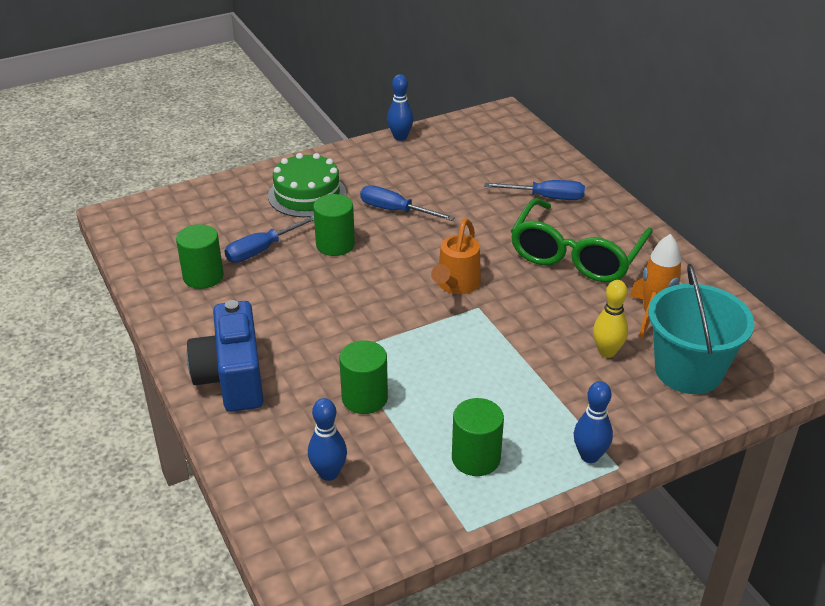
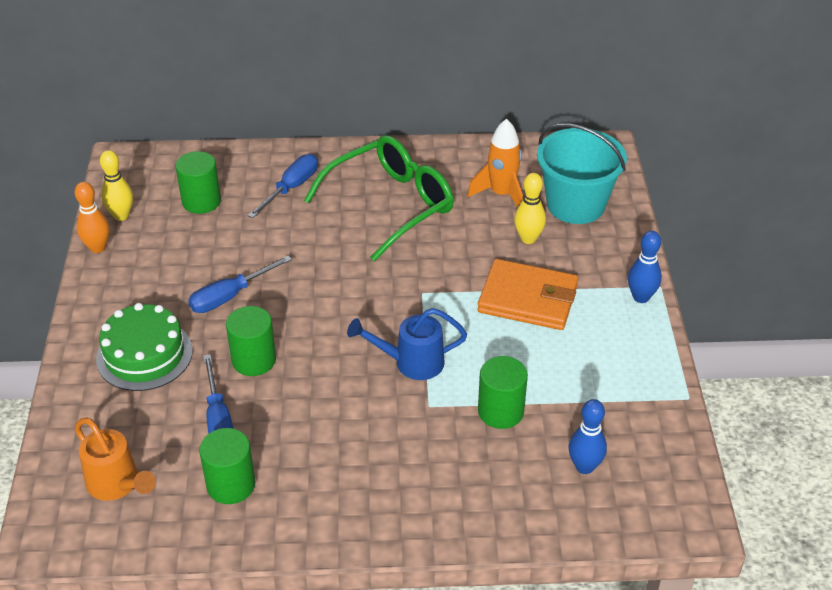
camera: 65 degrees left, 5 degrees up
(232, 378) = (416, 503): blue camera -> none
(388, 327) = (411, 362): none -> blue watering can
(400, 137) = (98, 247): blue bowling pin -> orange bowling pin
(442, 134) = (121, 216): none -> yellow bowling pin
(456, 285) = (380, 295): orange watering can -> orange watering can (117, 485)
(476, 458) = (612, 364): green cylinder -> green cylinder (201, 201)
(522, 375) = (527, 299): none -> orange wallet
(576, 255) = (391, 204): green glasses -> green glasses turned 90 degrees counterclockwise

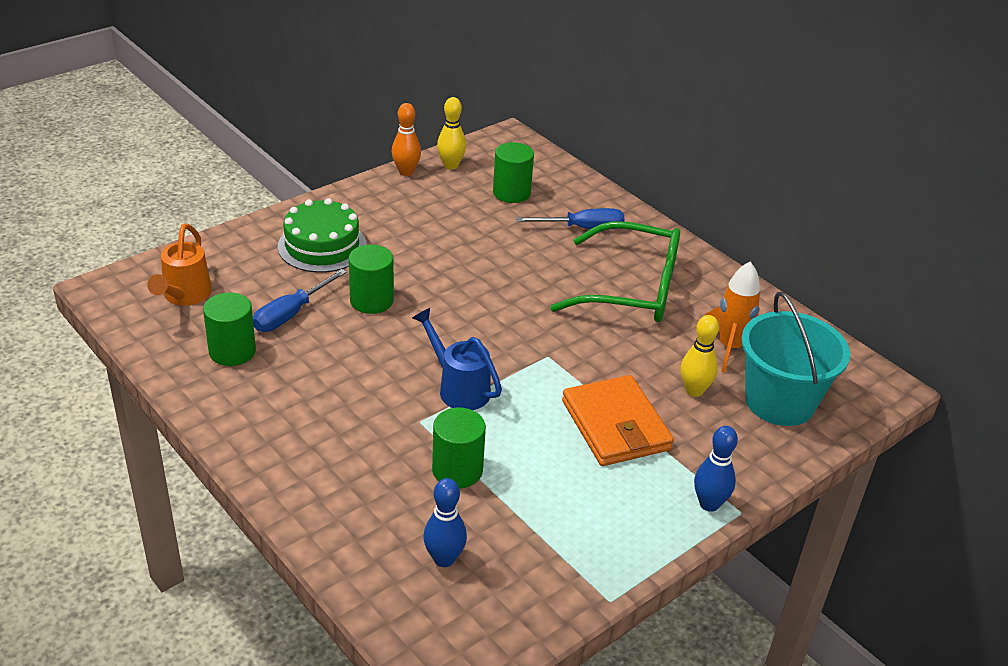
camera: 50 degrees right, 5 degrees down
(230, 296) = (426, 256): blue screwdriver -> none

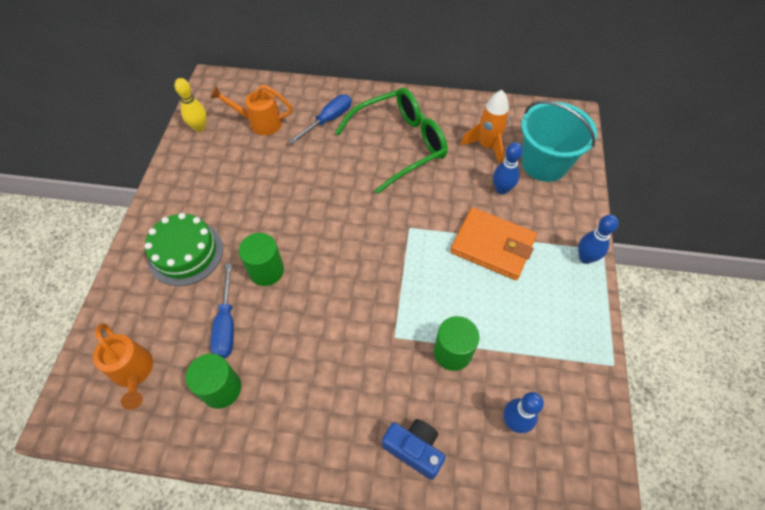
camera: 40 degrees left, 20 degrees up
(328, 505) = (414, 449): none -> blue camera
(406, 172) = (176, 152): orange bowling pin -> none
(459, 388) = (388, 292): blue watering can -> none
(511, 193) = (260, 123): green cylinder -> orange watering can
(694, 390) = (501, 189): yellow bowling pin -> blue bowling pin

